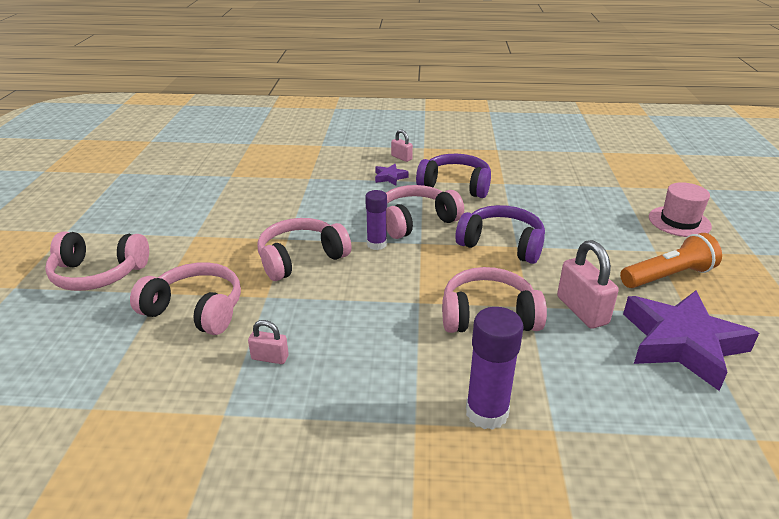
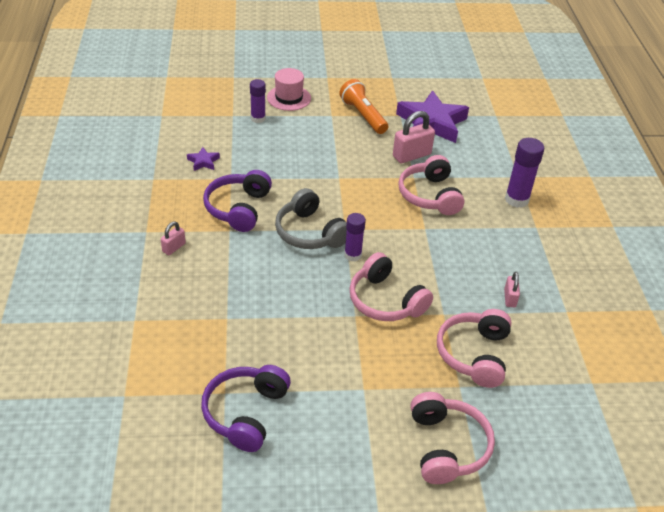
camera: 100 degrees left, 10 degrees up
(390, 177) = (223, 254): purple star -> purple star (203, 162)
(416, 221) = (310, 232): pink headphones -> grey headphones
(502, 244) = (338, 185): purple headphones -> purple headphones (245, 413)
(621, 200) = (258, 118): none -> purple glue stick

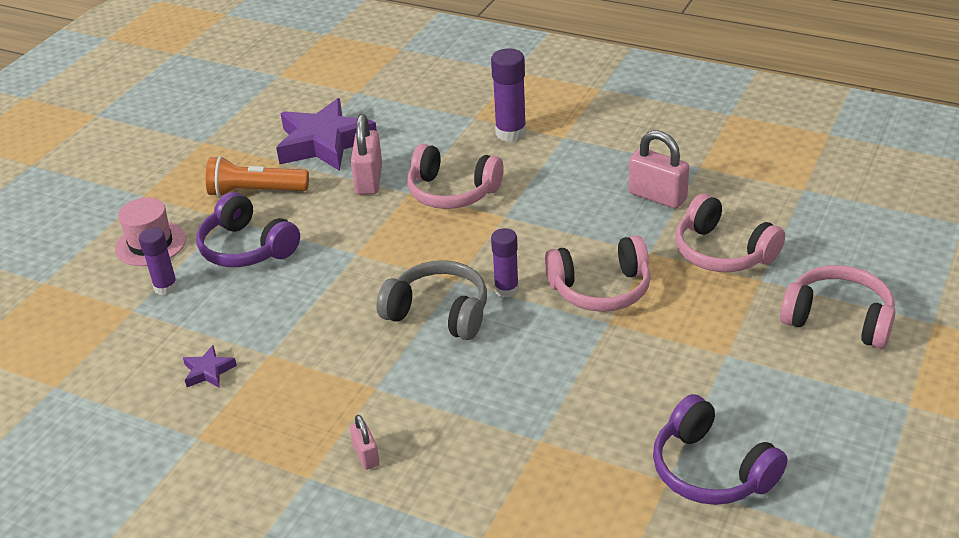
camera: 55 degrees left, 5 degrees down
(238, 208) = (339, 365): purple headphones -> purple headphones (247, 248)
(310, 232) = (439, 313): grey headphones -> grey headphones turned 150 degrees counterclockwise
(510, 298) = (657, 196): pink padlock -> pink padlock, size x1.81

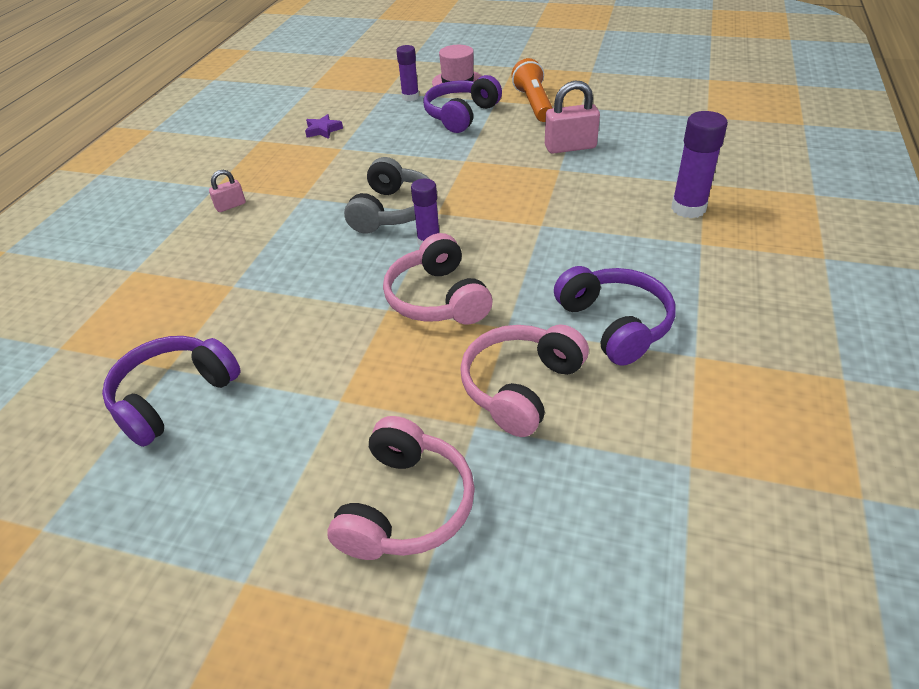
camera: 80 degrees right, 5 degrees up
(324, 143) = (615, 117): purple star -> none
(452, 192) = (569, 190): pink headphones -> none
(657, 196) = (615, 324): pink padlock -> purple headphones

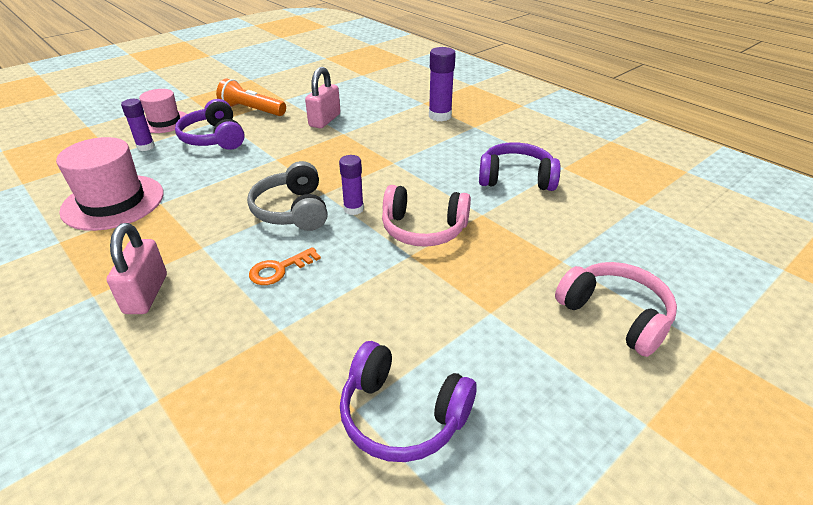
camera: 60 degrees left, 5 degrees down
(174, 397) = (402, 415): purple headphones -> purple headphones turned 45 degrees counterclockwise
(230, 206) = (146, 294): pink padlock -> pink padlock, size x1.81
(305, 247) = (279, 269): none -> orange key
(323, 130) = (113, 202): purple star -> pink hat
(392, 211) = (292, 210): grey headphones -> grey headphones turned 150 degrees counterclockwise
(521, 387) = (542, 230): pink headphones -> none

